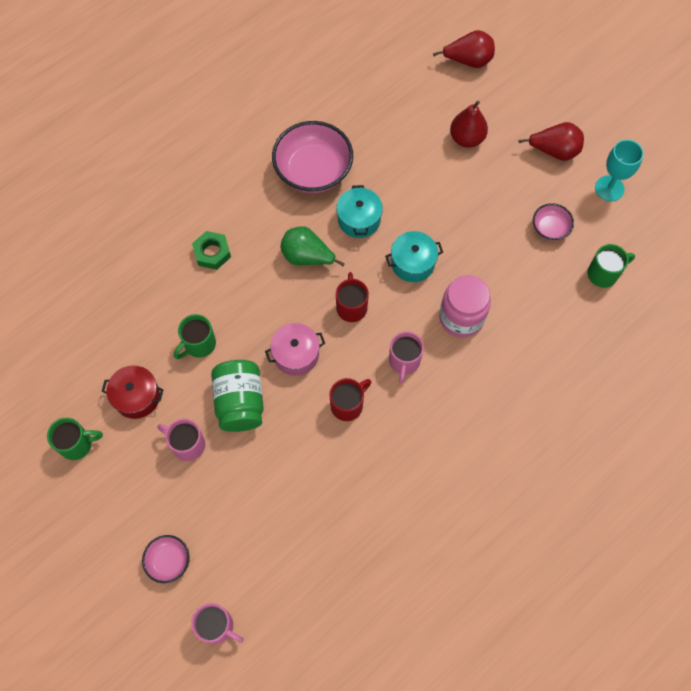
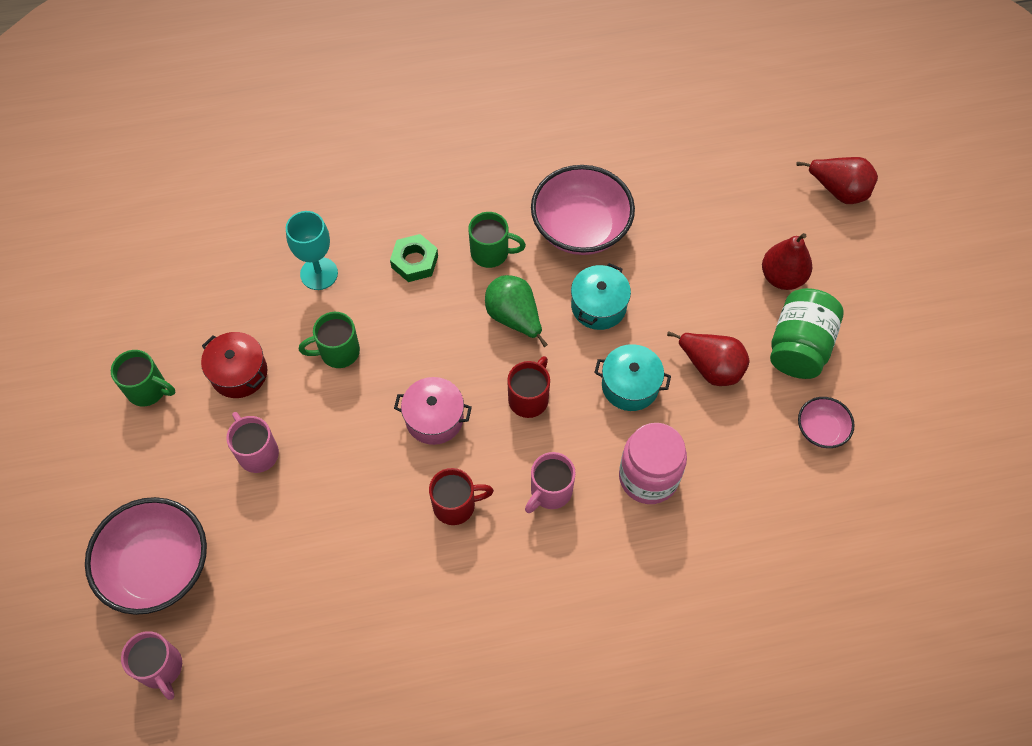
camera: 30 degrees right, 5 degrees down
(168, 561) = (158, 566): pink bowl -> pink bowl, size x2.00
(240, 402) = (341, 438): green jar -> green jar (799, 346)
(554, 151) = (882, 343): red pear -> red pear (711, 367)
(603, 274) = (856, 517): green mug -> green mug (491, 253)
(609, 188) = (926, 420): turquoise goblet -> turquoise goblet (319, 273)

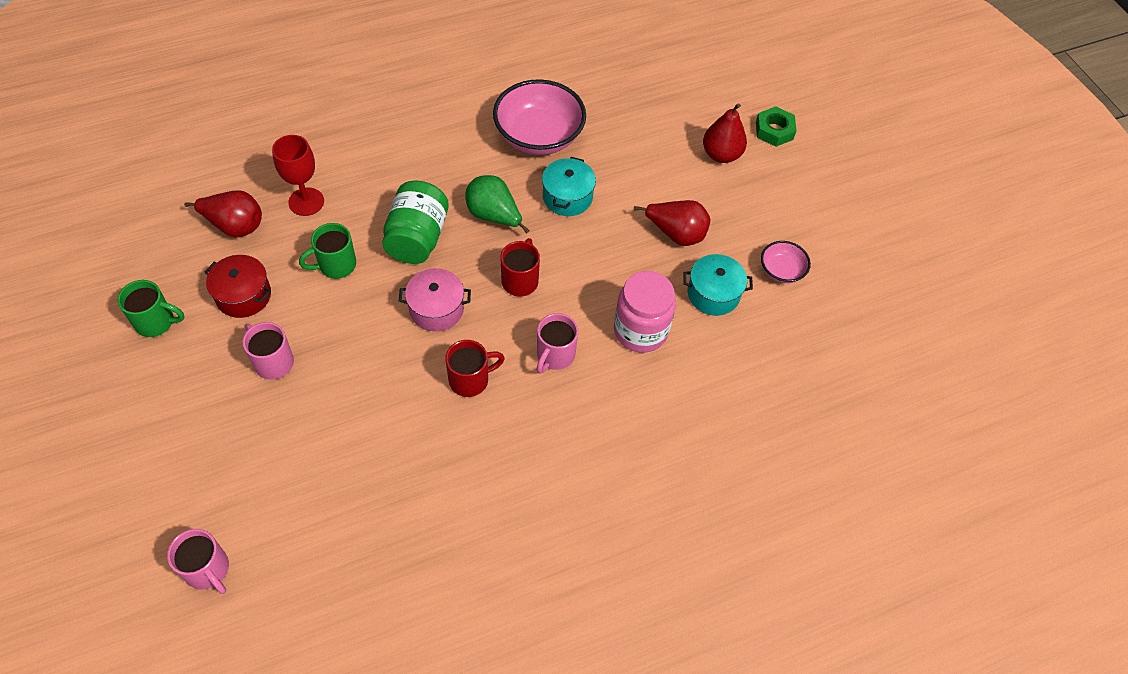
camera: 15 degrees left, 5 degrees down
(158, 566) = (190, 477): pink bowl -> none
(319, 273) = (306, 202): turquoise goblet -> red goblet
(414, 262) = (394, 181): green nut -> green nut (774, 131)
(491, 253) = (463, 166): green mug -> none
(630, 386) = (608, 258): turquoise pot -> turquoise pot (713, 294)
(799, 346) = (747, 207): green jar -> green jar (417, 238)
(838, 191) = (753, 82): red pear -> red pear (235, 226)

